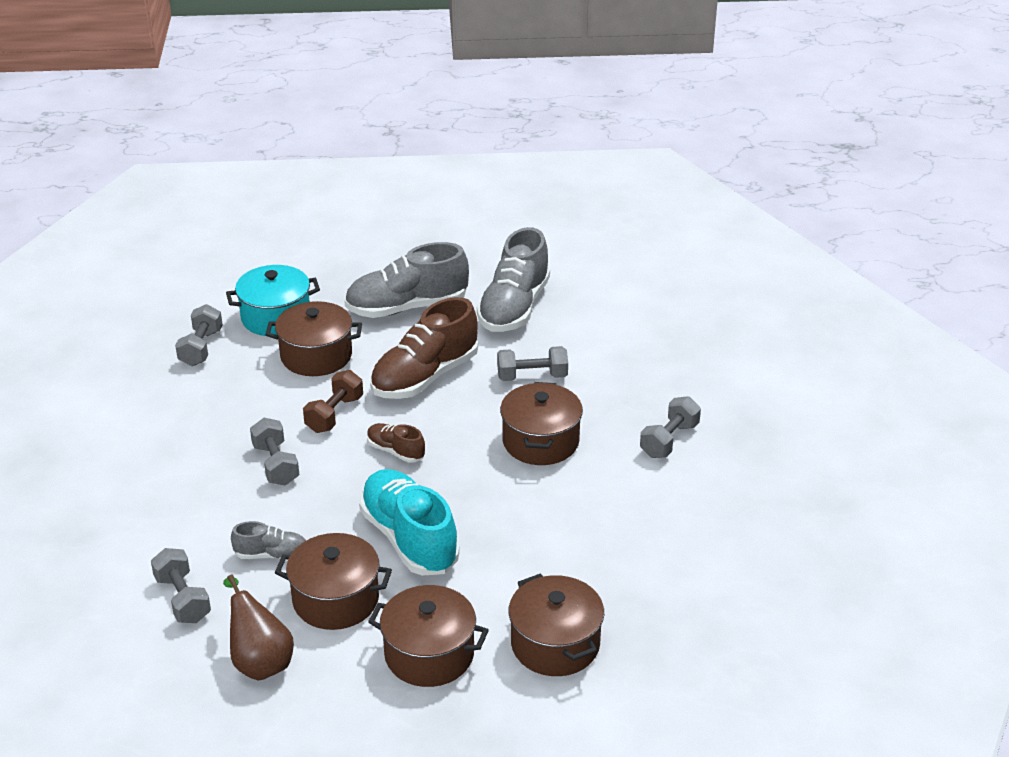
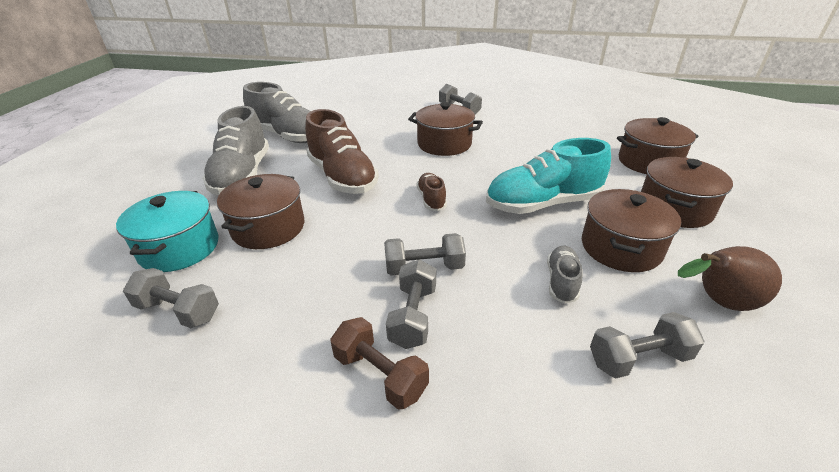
camera: 75 degrees left, 0 degrees up
(334, 414) = (365, 225): brown dumbbell -> brown dumbbell (380, 374)
(396, 451) = (431, 199): brown shoe -> brown shoe turned 120 degrees clockwise
(532, 376) = (372, 139): grey dumbbell -> grey dumbbell (413, 316)

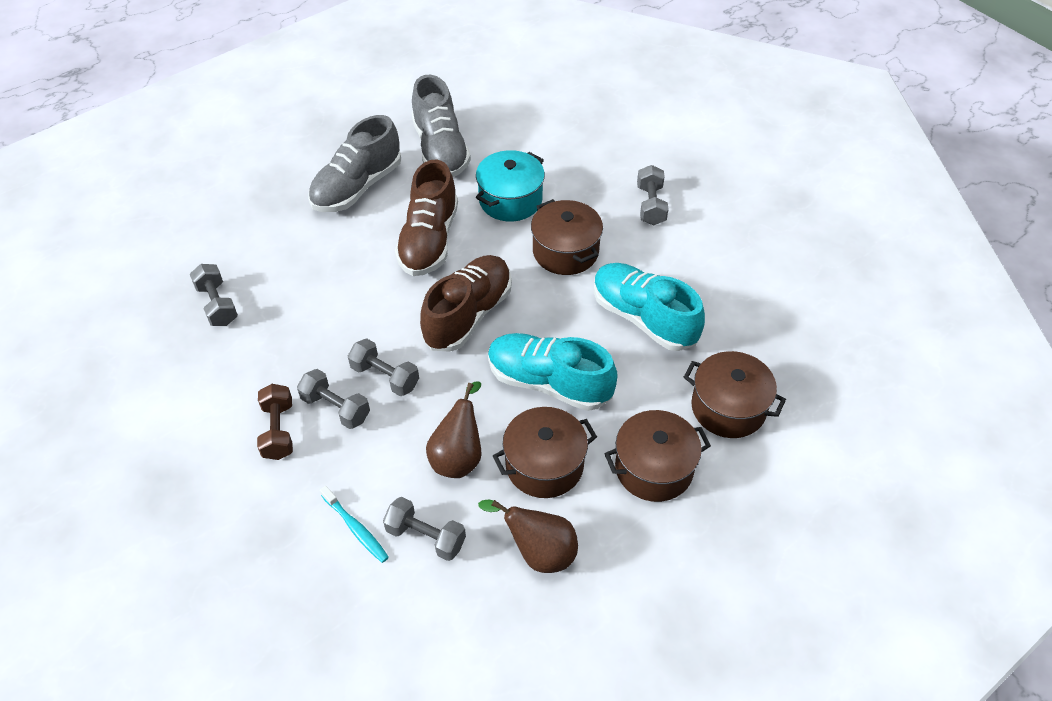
camera: 40 degrees right, 15 degrees up
(179, 248) = (256, 246): turquoise pot -> turquoise pot (510, 200)
(268, 228) = (324, 264): brown pot -> none
(413, 316) = (336, 408): grey dumbbell -> grey dumbbell turned 75 degrees clockwise
(431, 199) = (468, 315): brown shoe -> brown shoe, size x2.03
(538, 150) = (644, 318): none -> turquoise shoe
(561, 282) = (458, 456): grey shoe -> brown pear
(578, 403) = (356, 528): none -> turquoise toothbrush

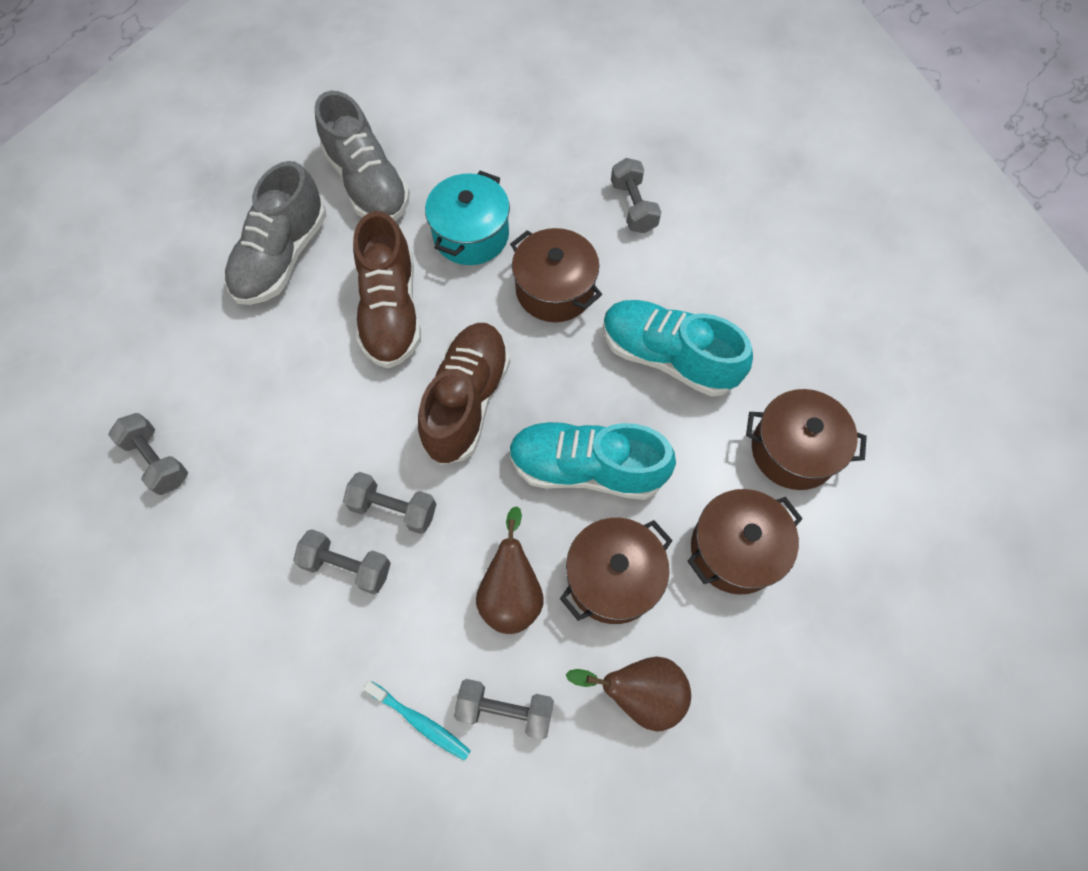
camera: 15 degrees left, 15 degrees up
(278, 431) = (287, 615): brown dumbbell -> none

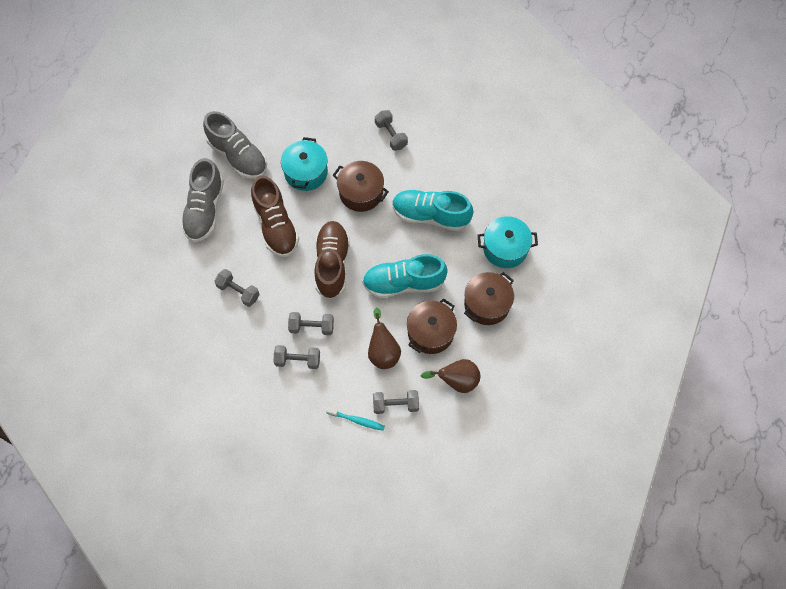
camera: 15 degrees left, 0 degrees up
(157, 460) = (180, 334): grey dumbbell -> grey dumbbell (238, 291)
(793, 450) = (505, 248): brown pot -> turquoise pot

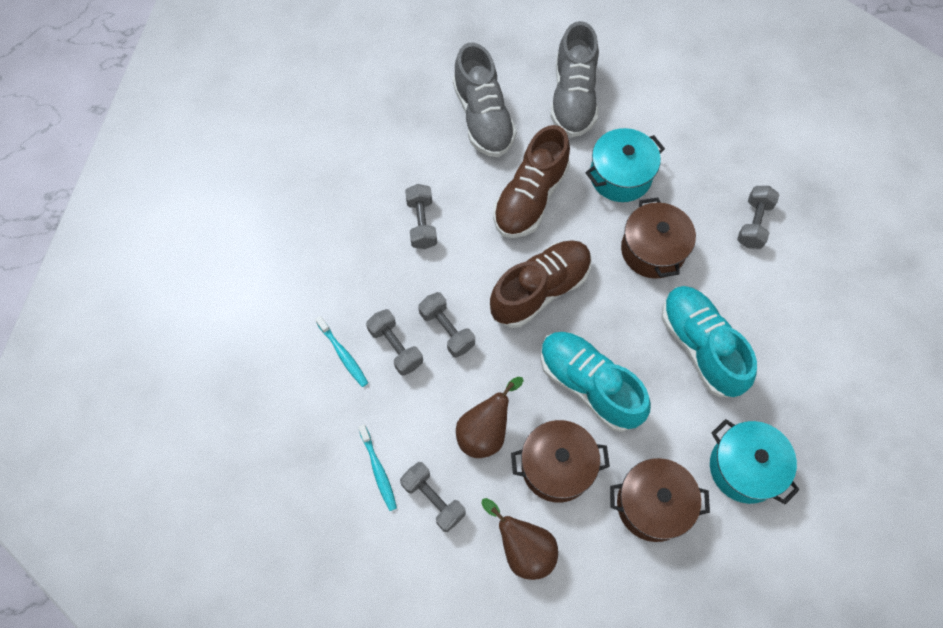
camera: 50 degrees right, 0 degrees up
(205, 210) = (483, 118): grey shoe -> grey shoe turned 75 degrees counterclockwise
(277, 390) = (343, 354): none -> turquoise toothbrush

